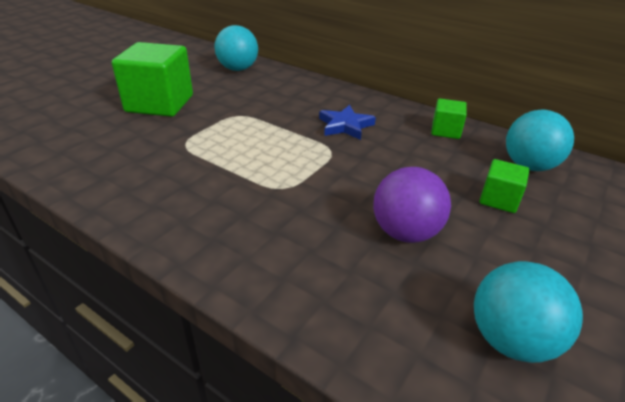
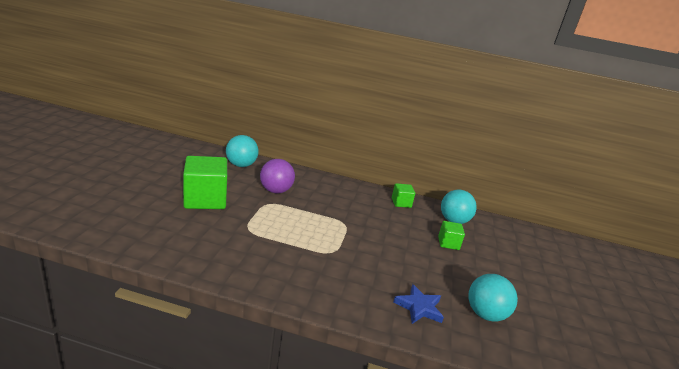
camera: 25 degrees left, 10 degrees down
(345, 126) = (342, 205): blue star -> blue star (419, 307)
(405, 232) = (413, 269): purple ball -> purple ball (276, 191)

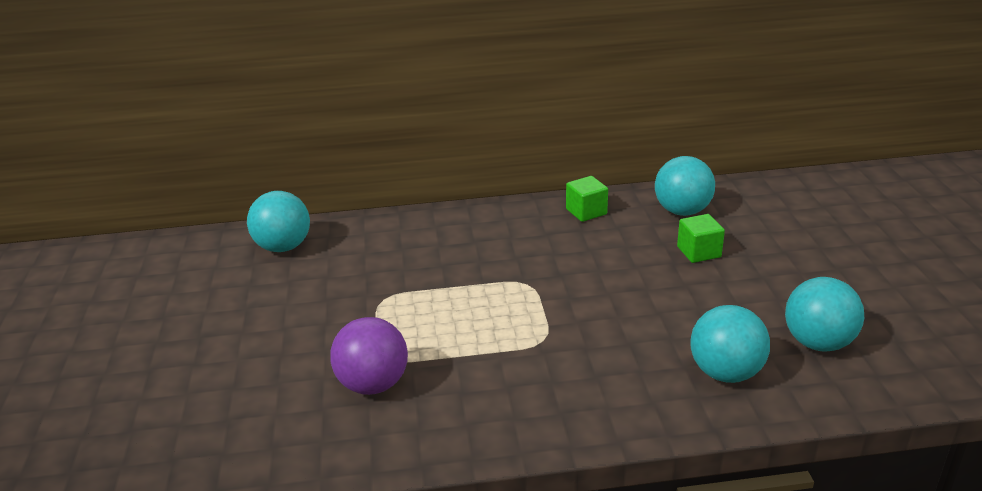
camera: 15 degrees left, 5 degrees up
(205, 199) = (274, 334): green cube -> none
(276, 191) = (378, 271): purple ball -> purple ball (373, 384)
(419, 307) = (725, 372): blue star -> turquoise ball

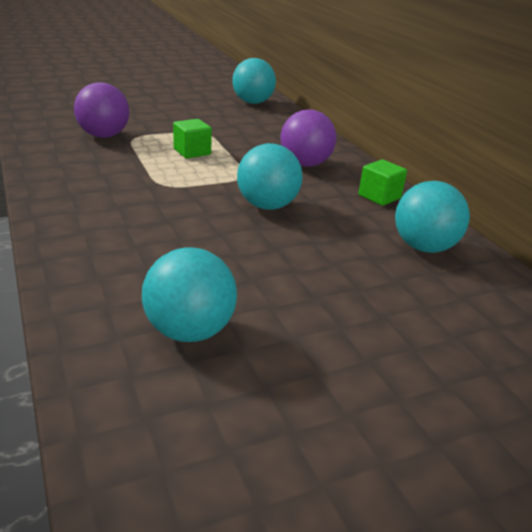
camera: 70 degrees right, 0 degrees up
(502, 239) = (305, 164): none -> purple ball
(699, 252) = (343, 256): green cube -> green cube (192, 152)
(725, 372) = (126, 267): turquoise ball -> turquoise ball (267, 206)

